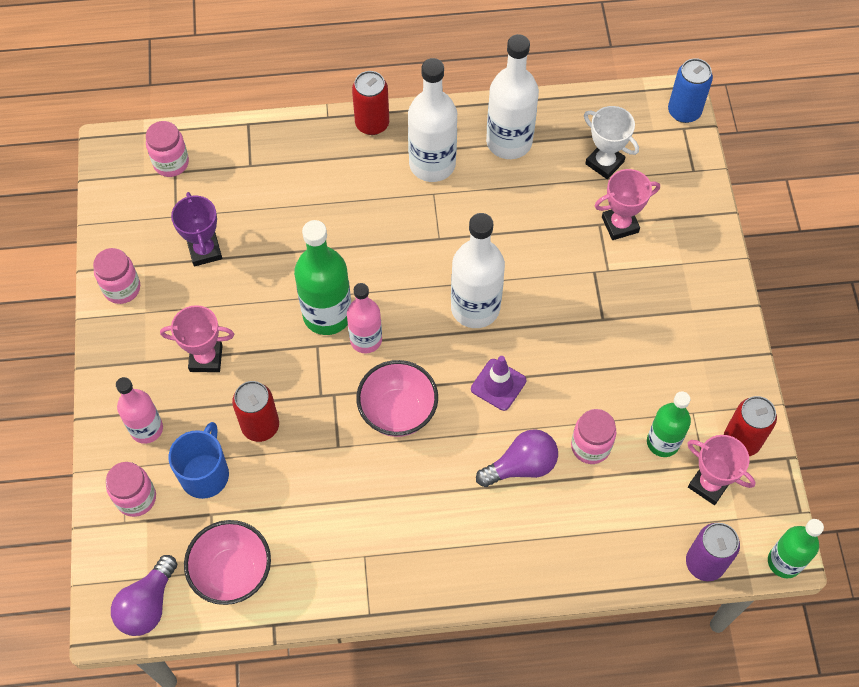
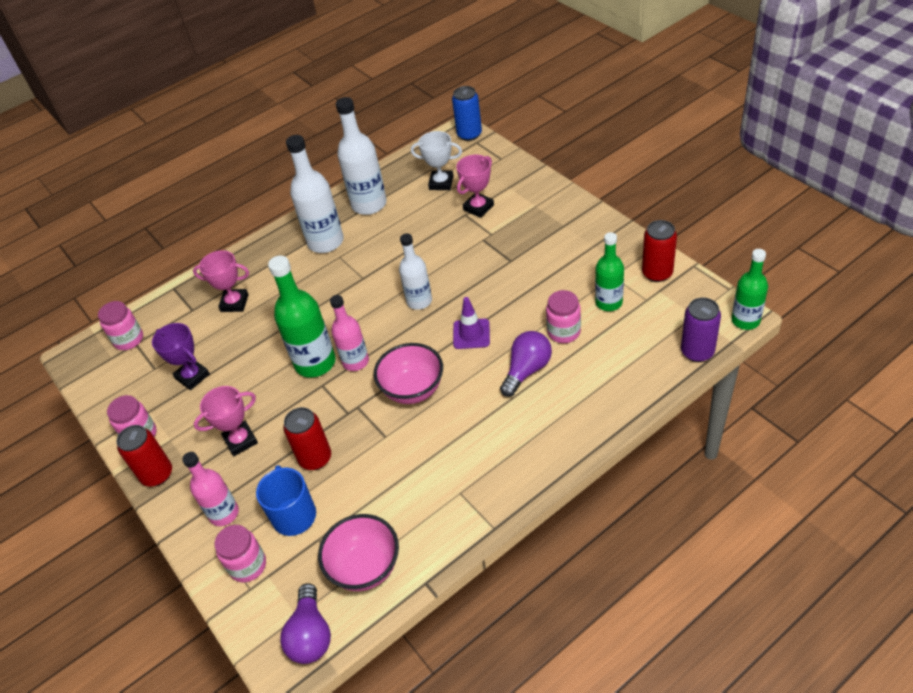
camera: 25 degrees left, 15 degrees down
(372, 124) = (266, 242): red can -> red can (157, 474)
(475, 308) = (419, 301): white bottle -> white bottle, size x0.64
(709, 484) = (659, 307): pink trophy -> pink trophy (234, 303)

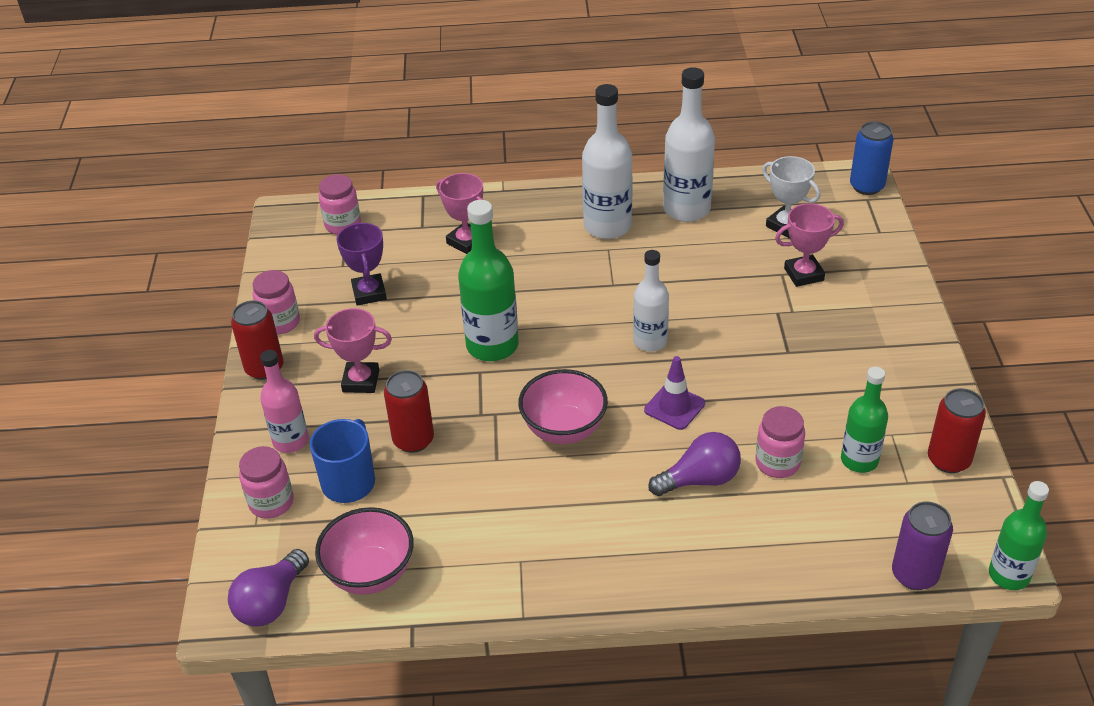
camera: 30 degrees right, 5 degrees down
(355, 361) = (532, 367): pink bottle -> none

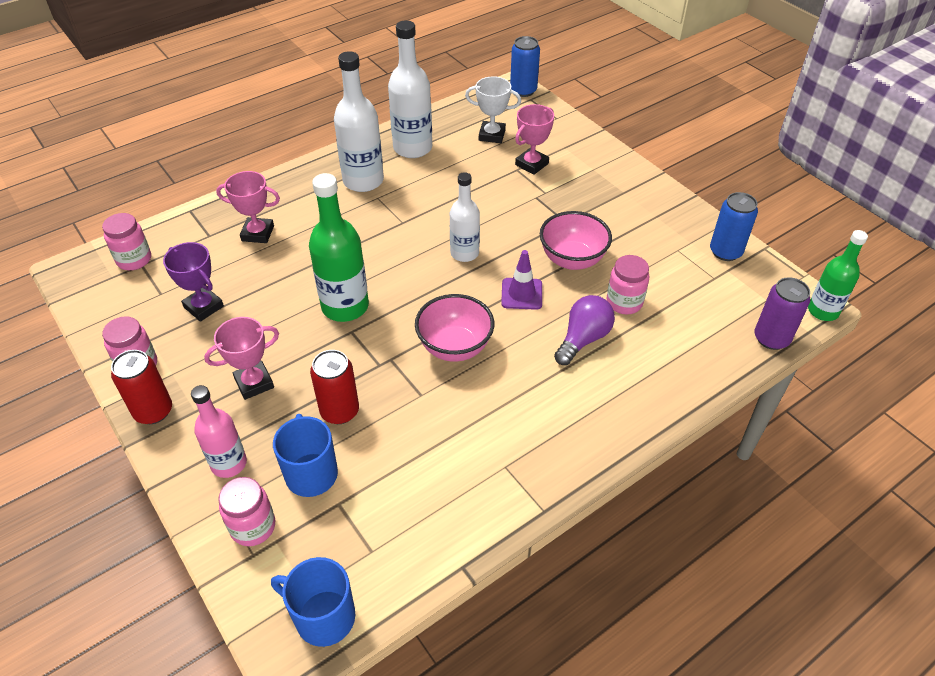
camera: 35 degrees left, 5 degrees up
(271, 602) = (323, 617): purple light bulb -> blue mug
(370, 574) = (392, 542): pink bowl -> pink bowl (572, 260)
(859, 460) = (673, 276): green bottle -> none
(948, 460) = (725, 252): red can -> blue can

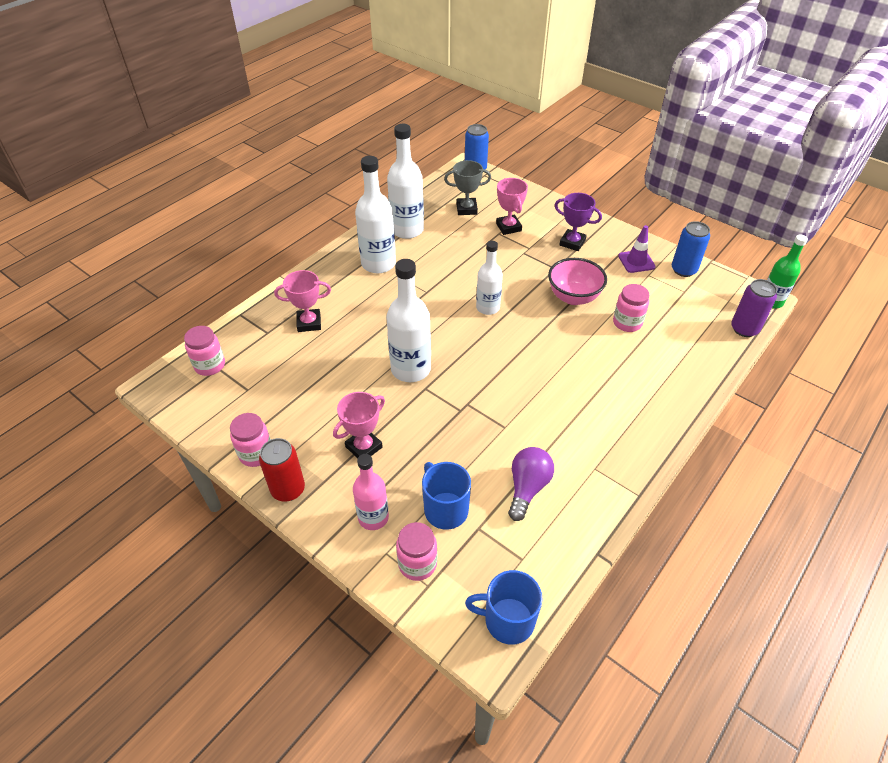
camera: 15 degrees left, 0 degrees up
(203, 307) = (291, 393): purple trophy -> purple trophy (572, 243)
(339, 411) = (445, 454): red can -> none
(345, 306) = (411, 369): green bottle -> white bottle
(455, 347) = (514, 384): pink bowl -> none
(492, 135) = (466, 209): white trophy -> grey trophy
(521, 294) = (547, 331): purple traffic cone -> purple traffic cone (636, 261)
(531, 164) = (508, 227): pink trophy -> pink trophy turned 45 degrees counterclockwise
(583, 339) = (609, 357): purple light bulb -> purple light bulb (527, 488)

